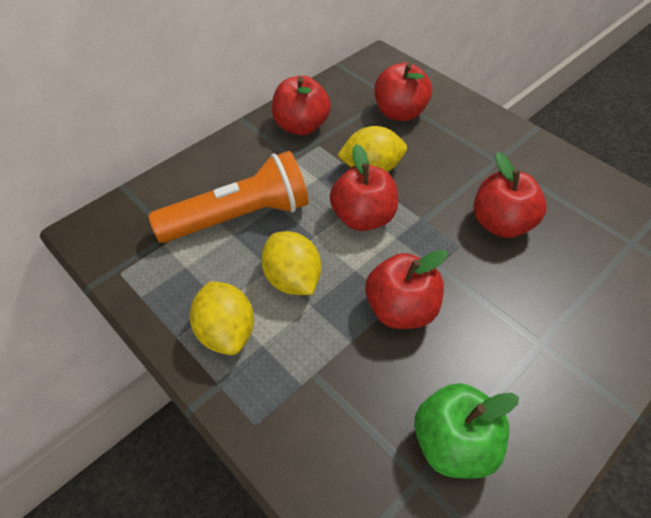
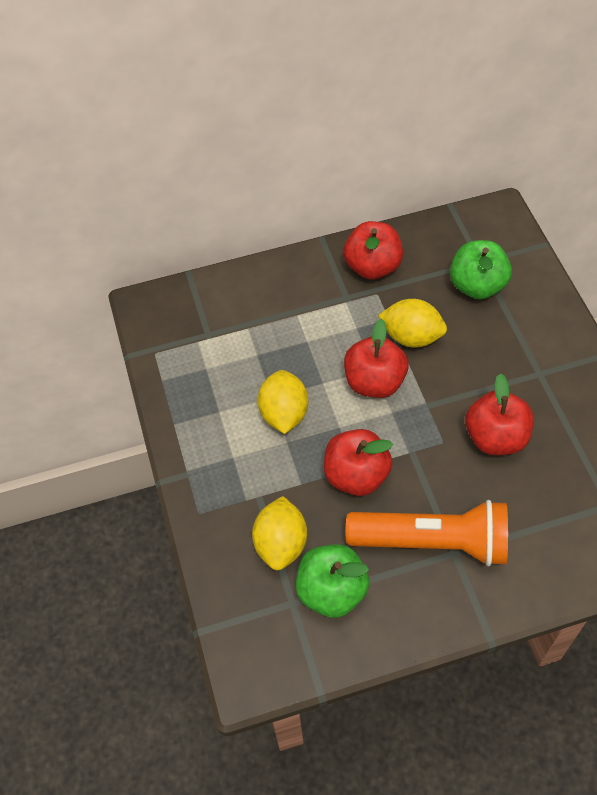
camera: 30 degrees right, 5 degrees up
(226, 332) = (211, 435): yellow lemon -> yellow lemon (281, 544)
(239, 217) = (270, 340): orange flashlight -> orange flashlight (433, 542)
(399, 113) = (477, 286): red apple -> green apple

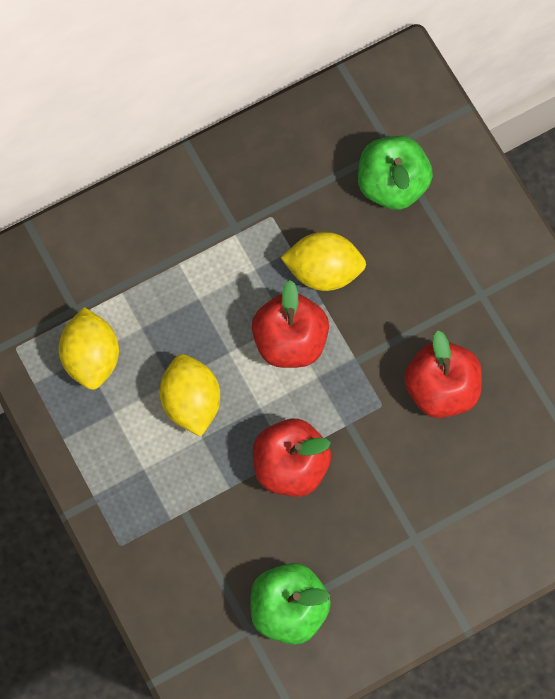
camera: 15 degrees left, 15 degrees up
(281, 544) = (222, 565): yellow lemon -> yellow lemon (91, 357)
(372, 267) = (259, 177): red apple -> none
(433, 542) = (389, 531): orange flashlight -> none

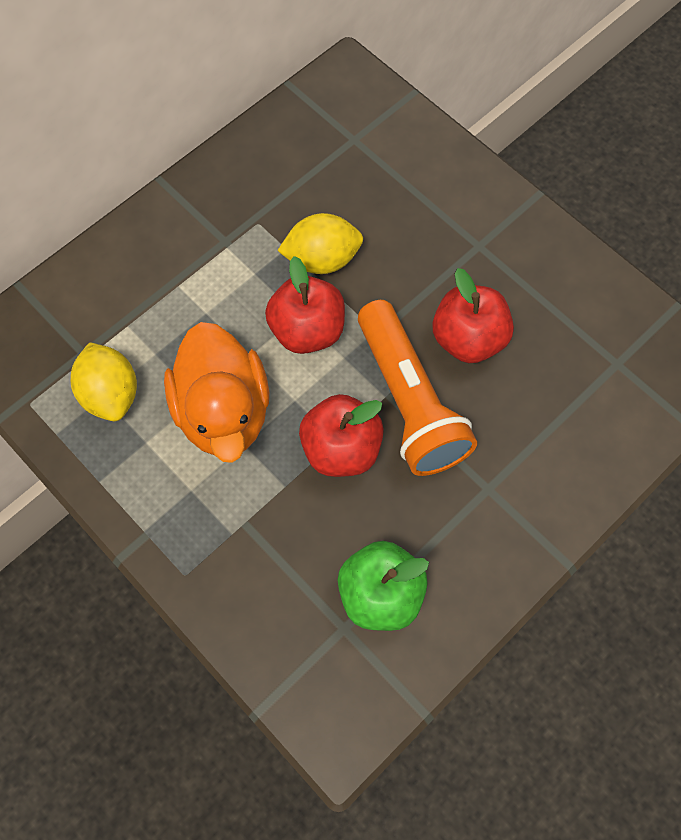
camera: 15 degrees left, 5 degrees down
(191, 402) = (223, 412): yellow lemon -> orange duck
(366, 436) = (409, 402): none -> orange flashlight
(392, 184) = (364, 170): green apple -> none

